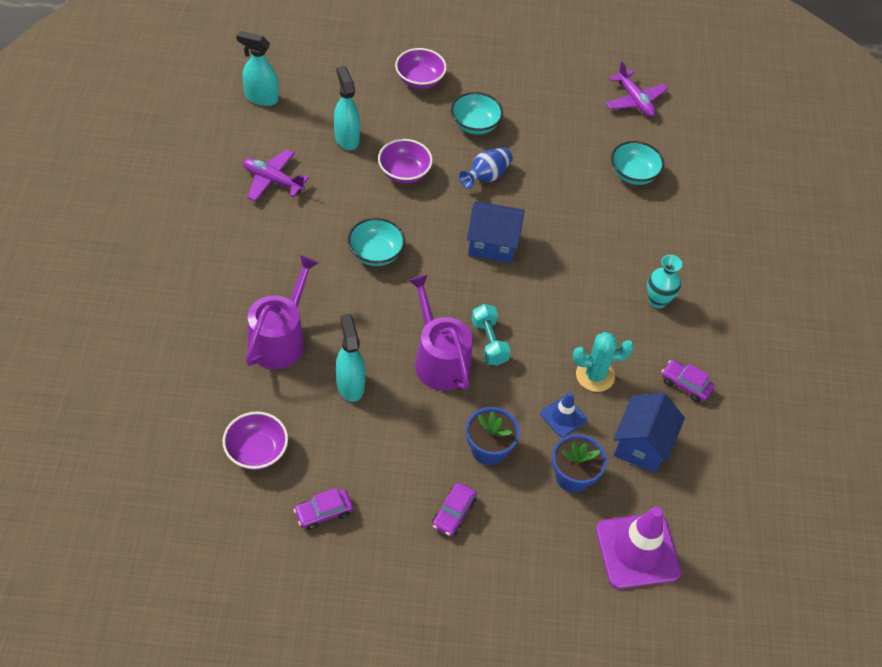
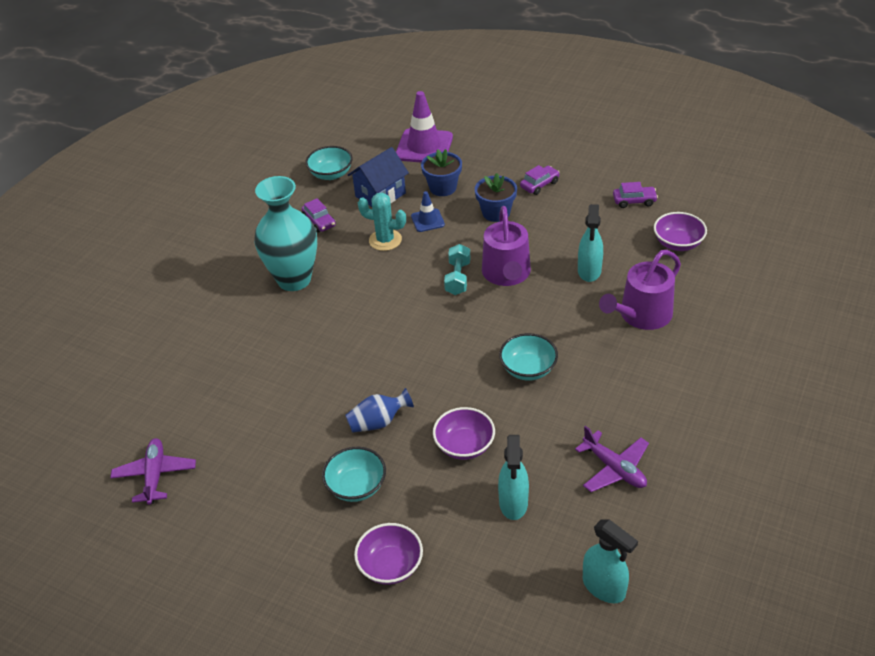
camera: 150 degrees left, 10 degrees down
(492, 244) = (410, 354): blue house -> none
(633, 174) = (226, 391): turquoise bowl -> turquoise bowl (331, 174)
(657, 301) = (294, 279): turquoise vase -> turquoise vase, size x2.03

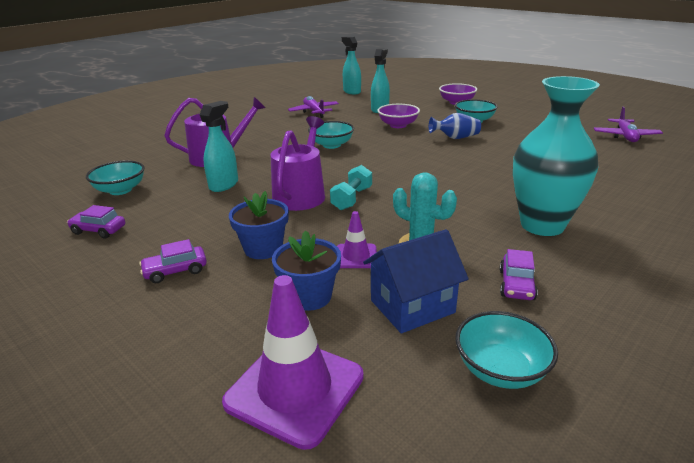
camera: 165 degrees left, 15 degrees down
(319, 222) = (516, 285): purple car -> purple car turned 150 degrees counterclockwise
(427, 220) = (356, 256): blue traffic cone -> purple traffic cone
(678, 243) = (120, 190): purple bowl -> turquoise bowl

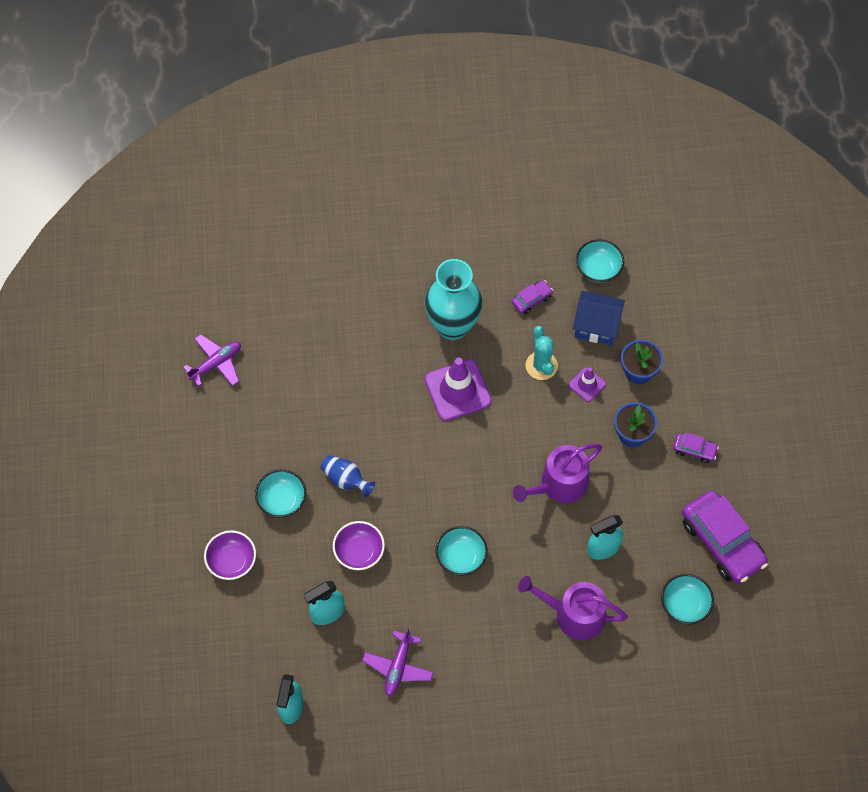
camera: 140 degrees left, 35 degrees up
(99, 230) = (722, 542): purple car -> purple car, size x2.16
(295, 389) = (686, 322): purple traffic cone -> purple traffic cone (457, 390)
(352, 198) = (531, 449): turquoise dumbbell -> none

